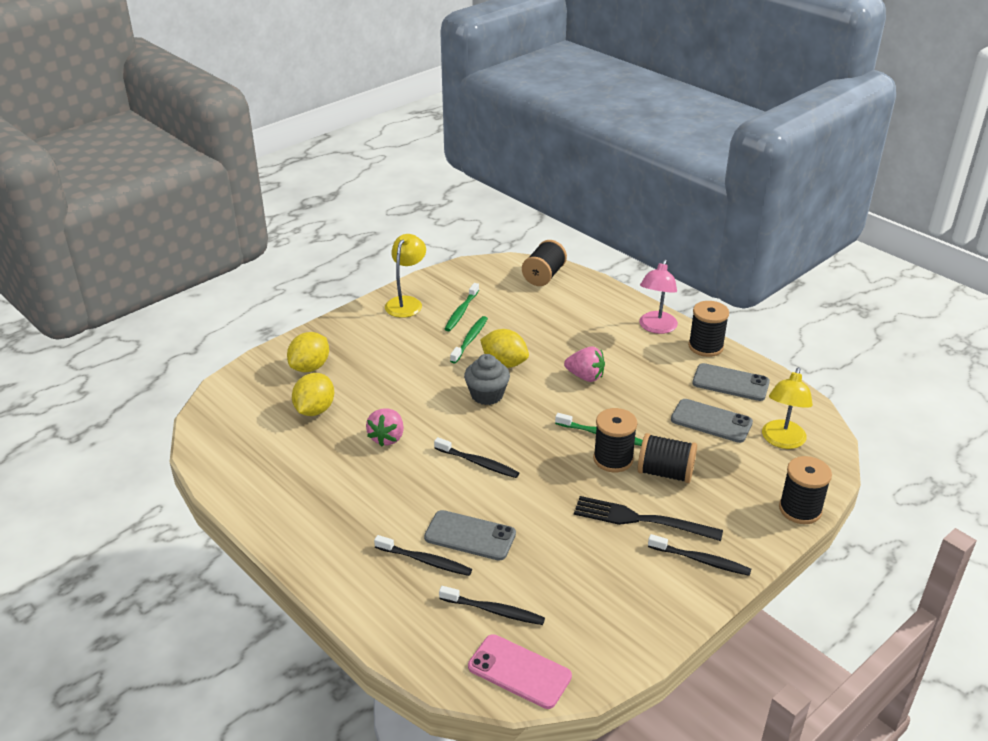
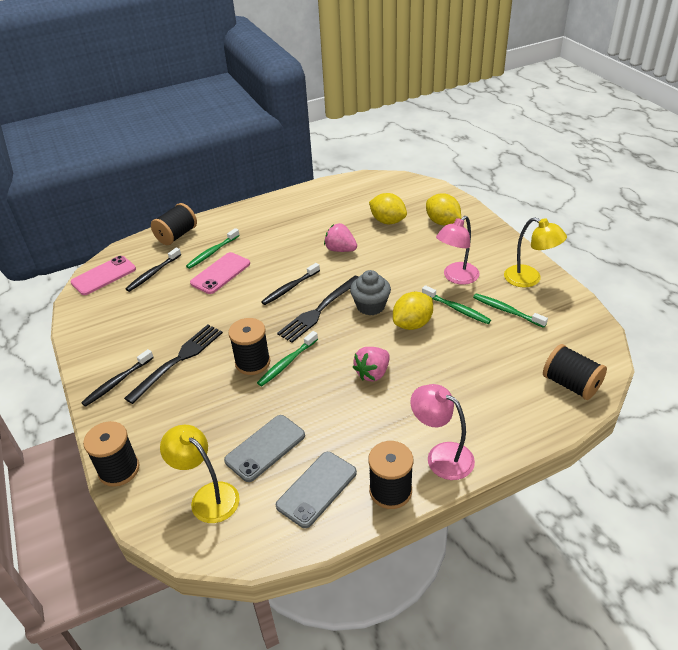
camera: 110 degrees right, 5 degrees up
(418, 345) = (456, 277): none -> pink lamp
(425, 561) = (212, 252): black toothbrush -> green toothbrush
(470, 536) = (220, 273): grey phone -> pink phone
(510, 430) = (319, 311): none -> black fork
(665, 473) = (218, 391): black spool -> black spool (177, 235)

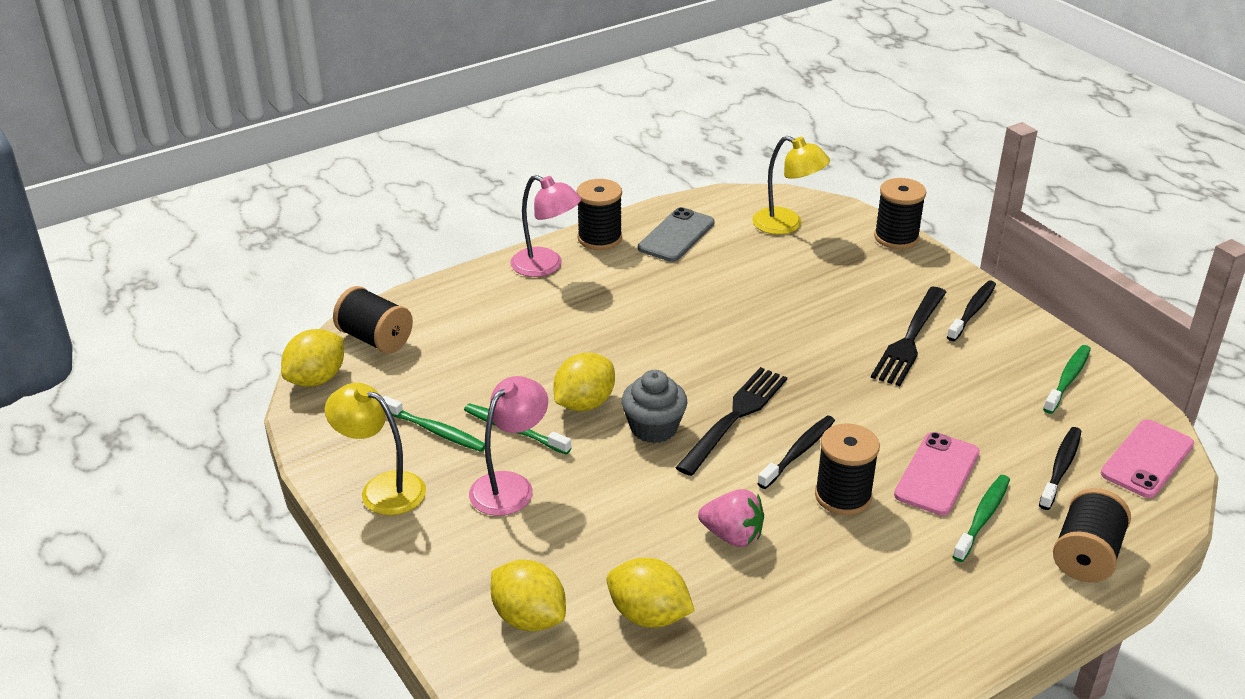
camera: 170 degrees right, 5 degrees down
(252, 362) = (804, 342): black spool -> black spool (843, 496)
(265, 448) = (745, 262): grey phone -> none
(287, 363) = (756, 344): green toothbrush -> green toothbrush (1067, 379)
(372, 373) = (635, 338): pink strawberry -> none
(601, 352) = (316, 379): none -> yellow lemon

